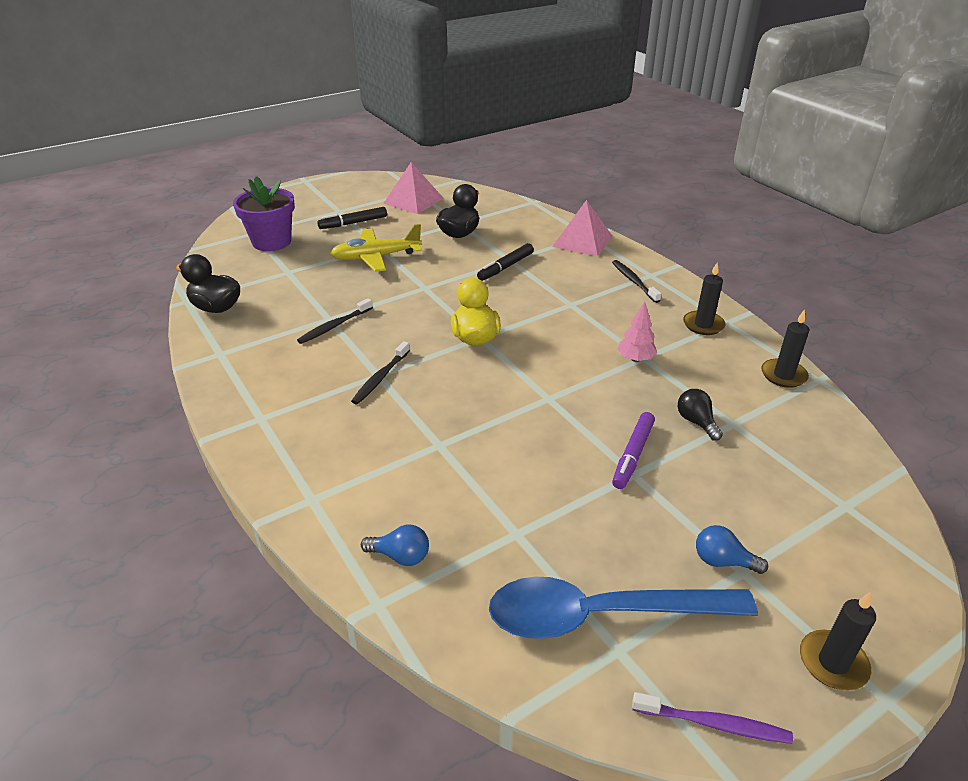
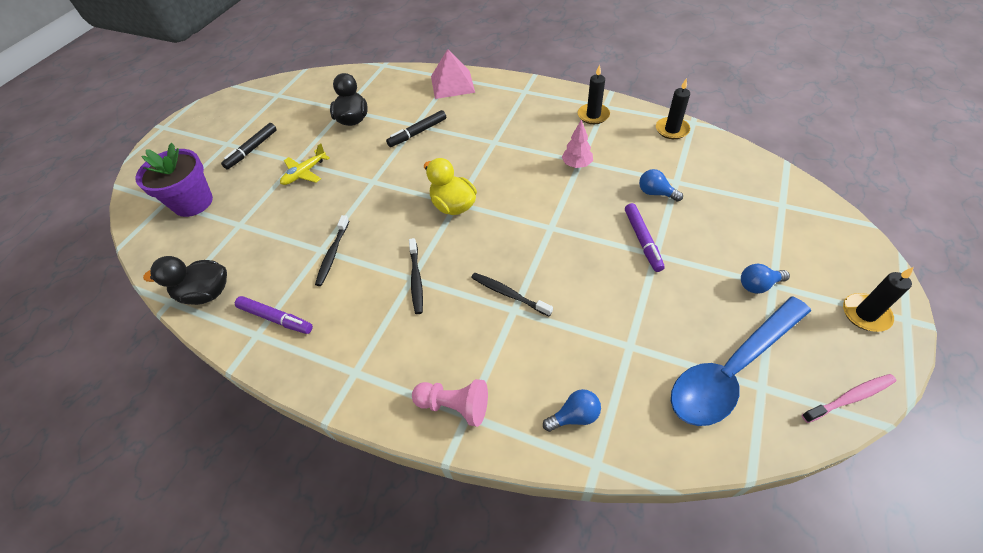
camera: 30 degrees left, 15 degrees up
(245, 349) = (276, 318): none -> purple marker
(309, 486) = (454, 406): none -> pink pawn
(376, 257) = (304, 173): yellow plane -> yellow plane, size x0.65
(413, 201) = (284, 105): pink pyramid -> none
(505, 267) = (418, 133): black marker -> black marker turned 45 degrees clockwise
(634, 281) = (518, 102): black toothbrush -> black toothbrush (509, 294)
(696, 422) = (655, 193): black light bulb -> blue light bulb
(714, 724) = (850, 398): purple toothbrush -> pink toothbrush

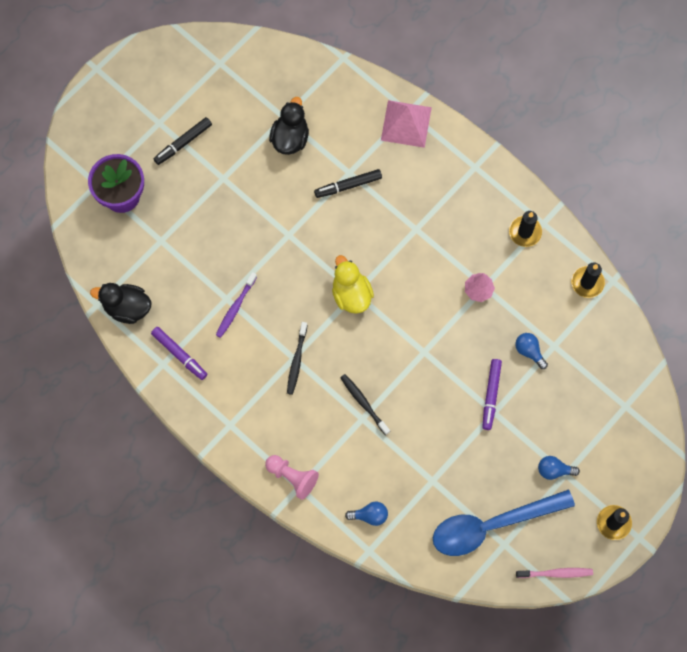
camera: 15 degrees right, 20 degrees up
(304, 173) = (228, 198): yellow plane -> none
(332, 254) = (235, 307): black toothbrush -> purple toothbrush

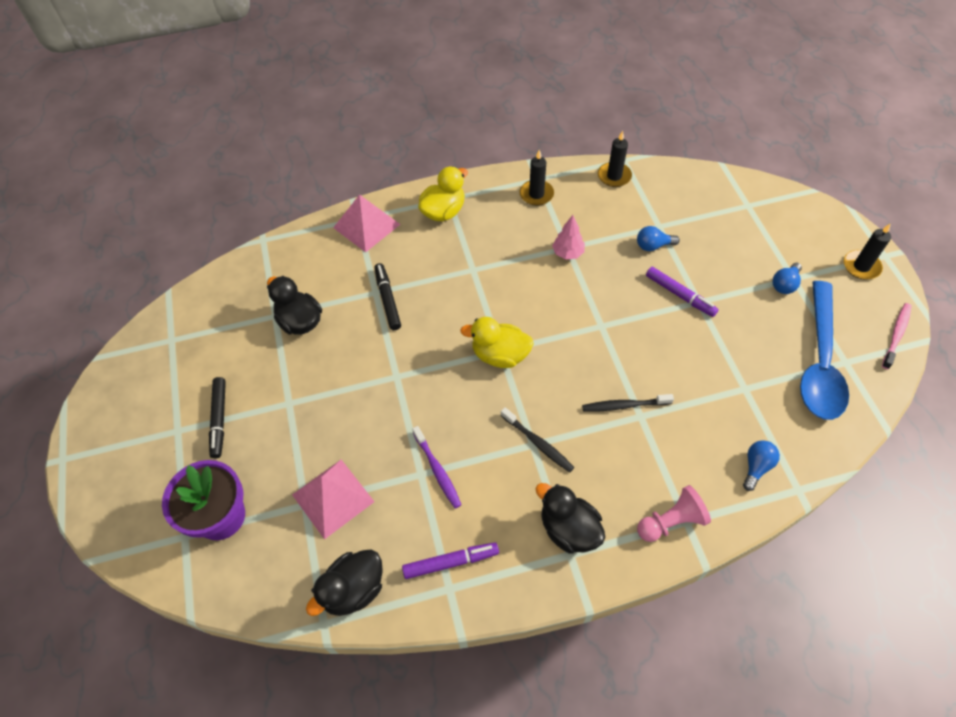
camera: 55 degrees left, 15 degrees down
(176, 255) = (333, 498): none -> pink pyramid
(246, 415) = (569, 529): none -> black duck
(348, 186) = (387, 299): black marker -> black marker turned 150 degrees clockwise
(458, 172) = (443, 212): none -> yellow duck

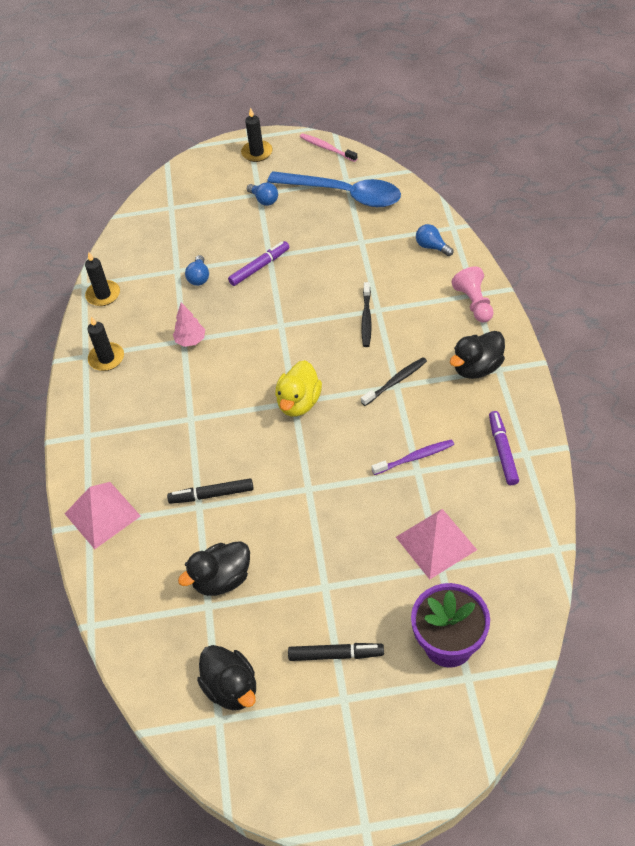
camera: 80 degrees left, 5 degrees down
(353, 590) = (525, 525): black duck -> black duck (231, 688)
(443, 212) = (104, 440): yellow duck -> none

